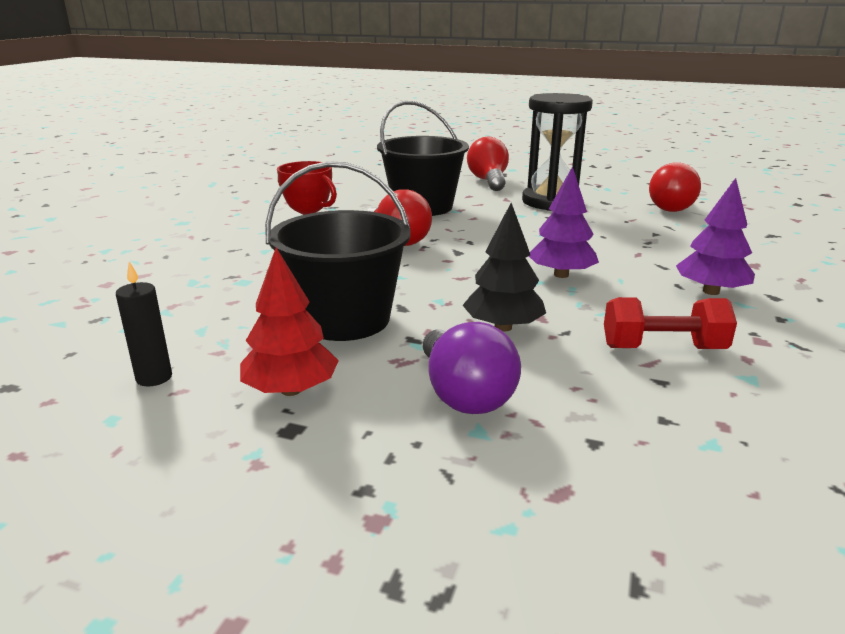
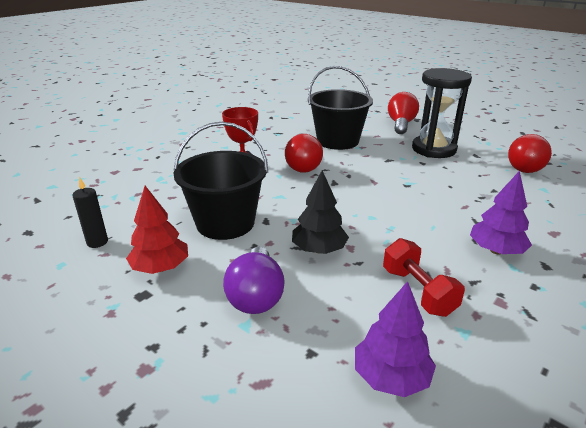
camera: 20 degrees right, 5 degrees up
(561, 275) = (392, 214): purple tree -> purple tree (391, 377)
(663, 348) = (418, 291): red dumbbell -> red dumbbell turned 45 degrees clockwise

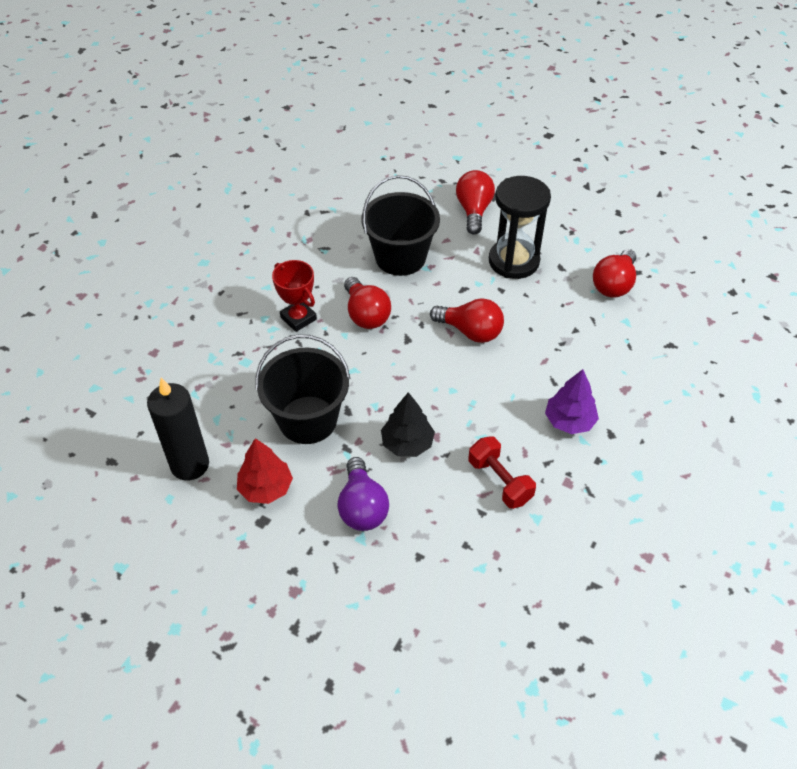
camera: 10 degrees left, 20 degrees up
(97, 242) = (190, 465): black candle -> black candle, size x1.93
(391, 377) = (481, 567): purple tree -> none
(393, 183) = (470, 331): none -> red light bulb

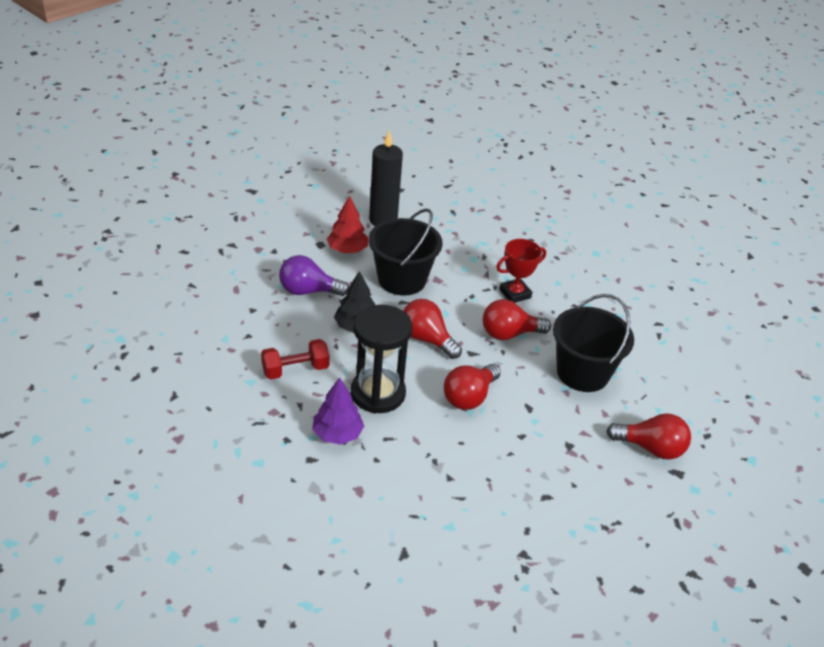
camera: 100 degrees right, 10 degrees down
(513, 261) = (562, 458): black hourglass -> black hourglass (378, 393)
(613, 284) = (509, 536): red light bulb -> red light bulb (427, 339)

